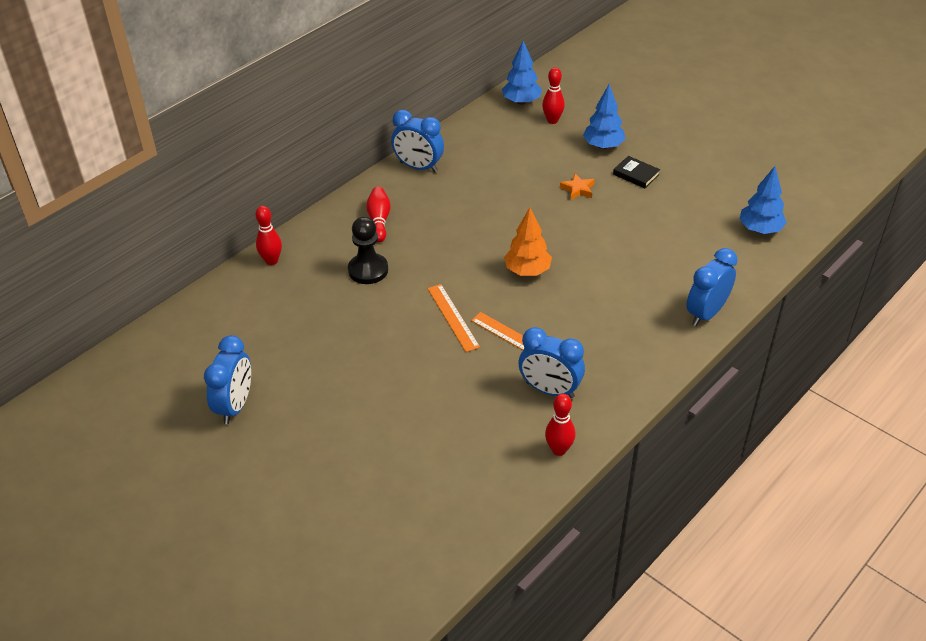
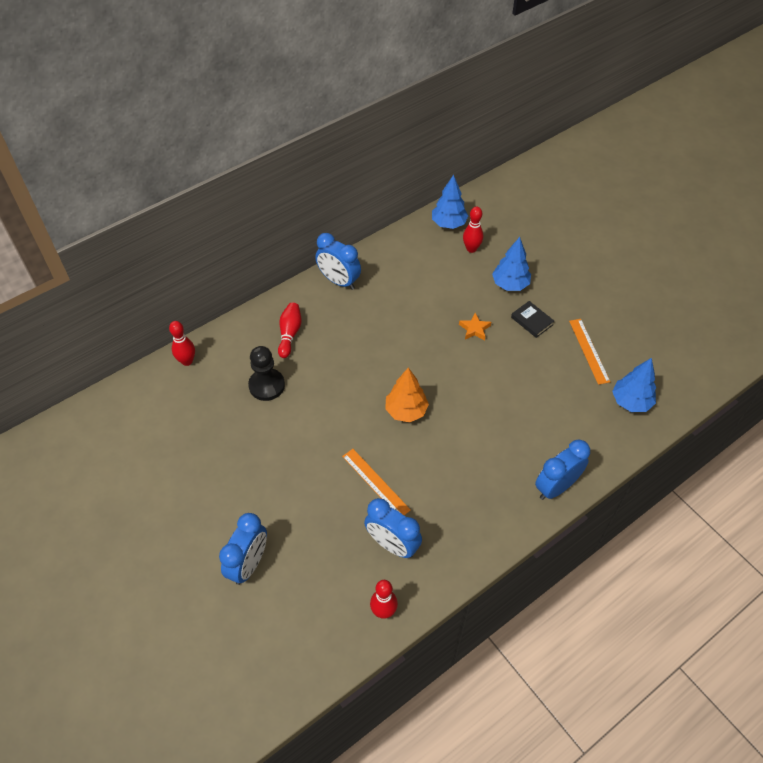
camera: 10 degrees right, 10 degrees up
(235, 406) = (118, 509): blue clock -> blue clock (249, 564)
(453, 317) = (327, 449): orange ruler -> orange ruler (589, 351)

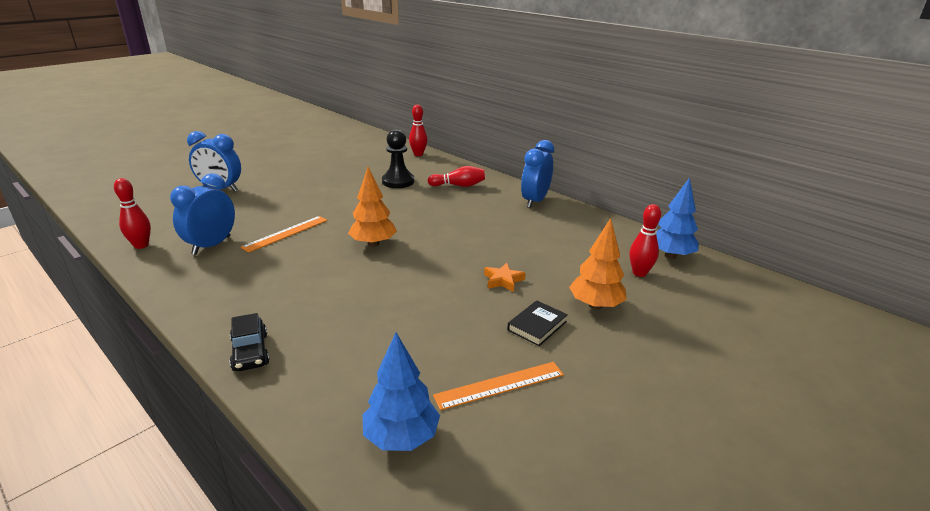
camera: 80 degrees right, 25 degrees down
(510, 284) = (595, 305): blue tree -> orange tree
(556, 487) = (250, 352): blue clock -> black car

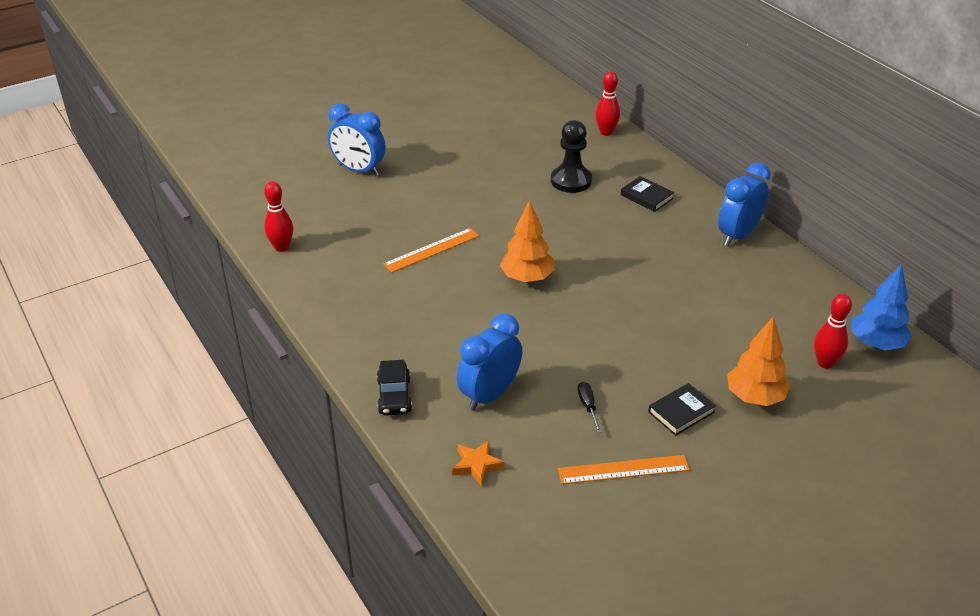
camera: 15 degrees right, 10 degrees up
(212, 245) = (353, 257): blue clock -> blue clock (489, 395)
(401, 437) = (522, 502): blue tree -> none
(449, 333) = (588, 406): none -> black screwdriver
(458, 185) = (646, 197): red bowling pin -> black book
(503, 280) = (662, 350): orange star -> orange star (477, 465)

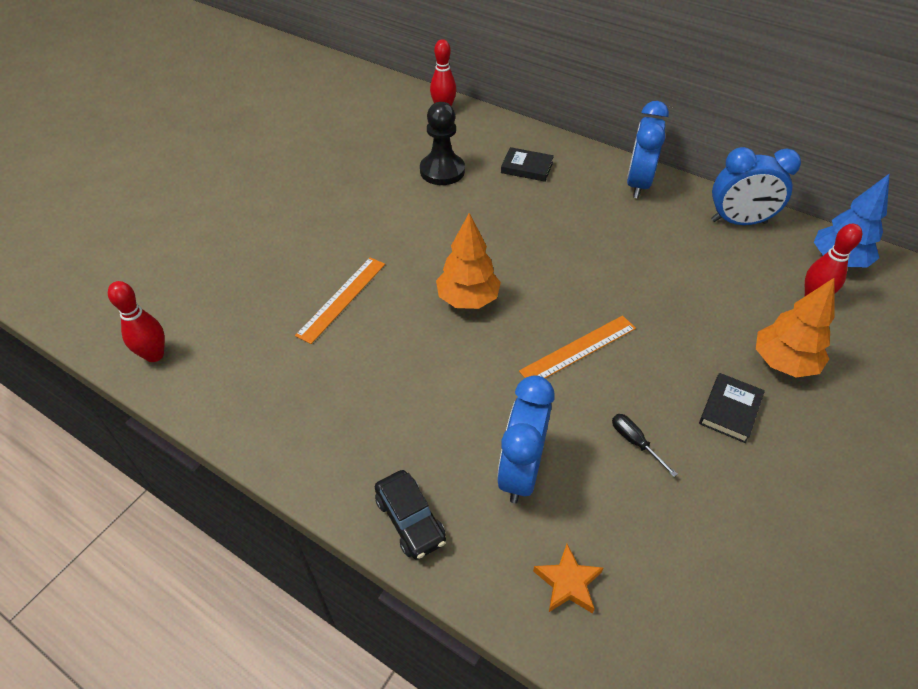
camera: 25 degrees left, 10 degrees up
(359, 170) = (201, 223): blue clock -> blue clock (738, 222)
(623, 469) = (726, 513): orange ruler -> orange ruler (578, 349)

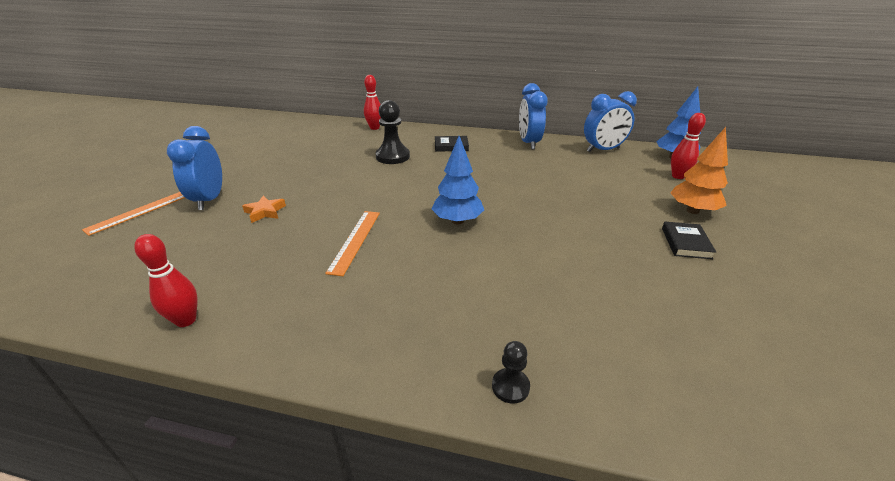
camera: 20 degrees left, 15 degrees down
(410, 520) = (510, 386): black car -> black pawn
(467, 299) = (457, 221): orange tree -> blue tree
(520, 471) = (576, 320): blue clock -> blue clock (209, 200)
(568, 582) = (677, 393): orange star -> orange star (265, 212)
(578, 349) = (558, 232): orange ruler -> orange ruler (142, 211)
(635, 442) = (642, 278): black screwdriver -> none

